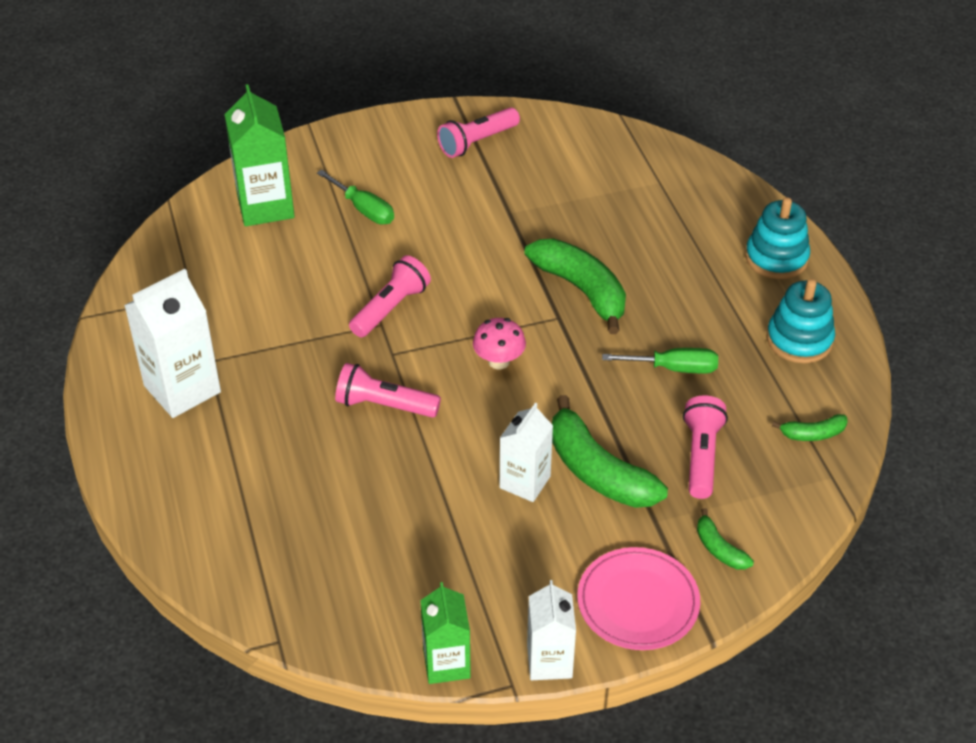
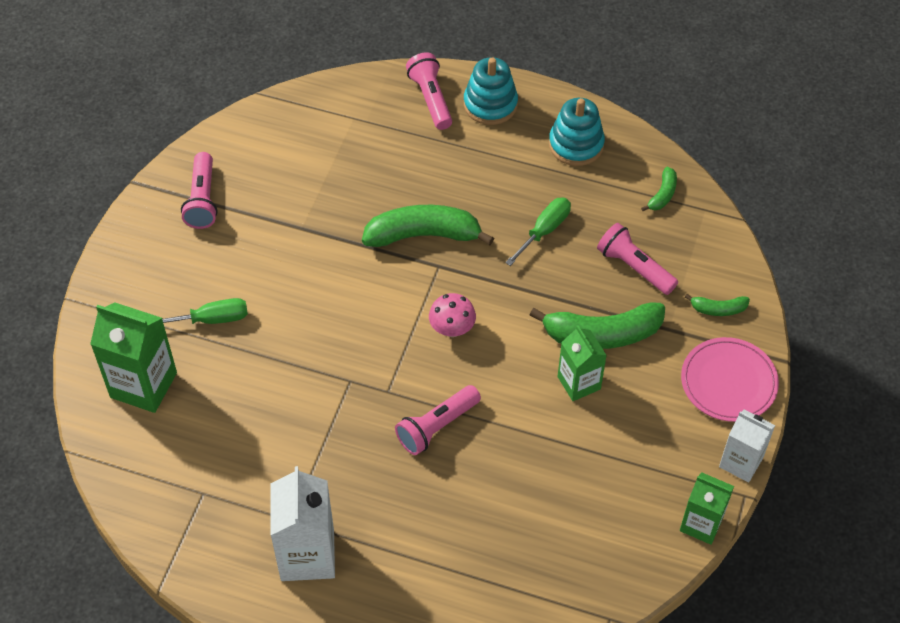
camera: 55 degrees left, 10 degrees up
(391, 308) = (338, 364): pink flashlight -> pink flashlight (430, 99)
(525, 482) = (579, 383): white carton -> green carton

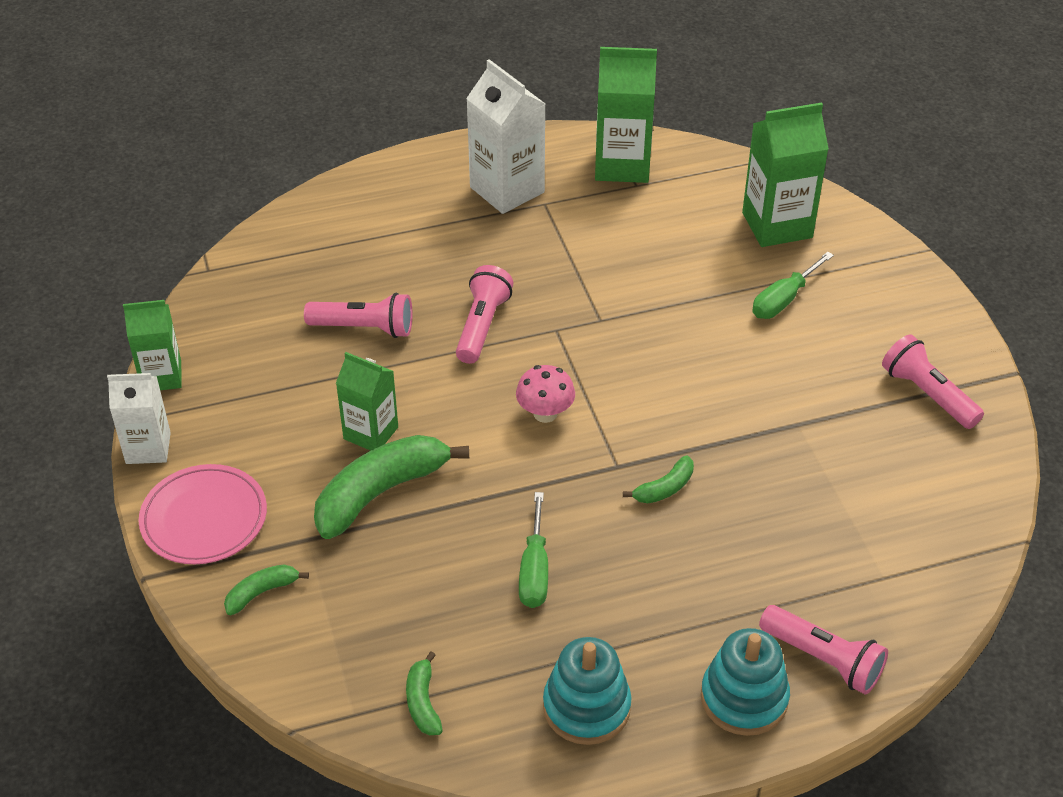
camera: 145 degrees right, 10 degrees down
(193, 522) = (622, 165): none -> green carton
(424, 235) = (664, 488): green banana -> green banana, size x0.48
(634, 267) = (395, 586): pink flashlight -> pink flashlight (364, 328)

